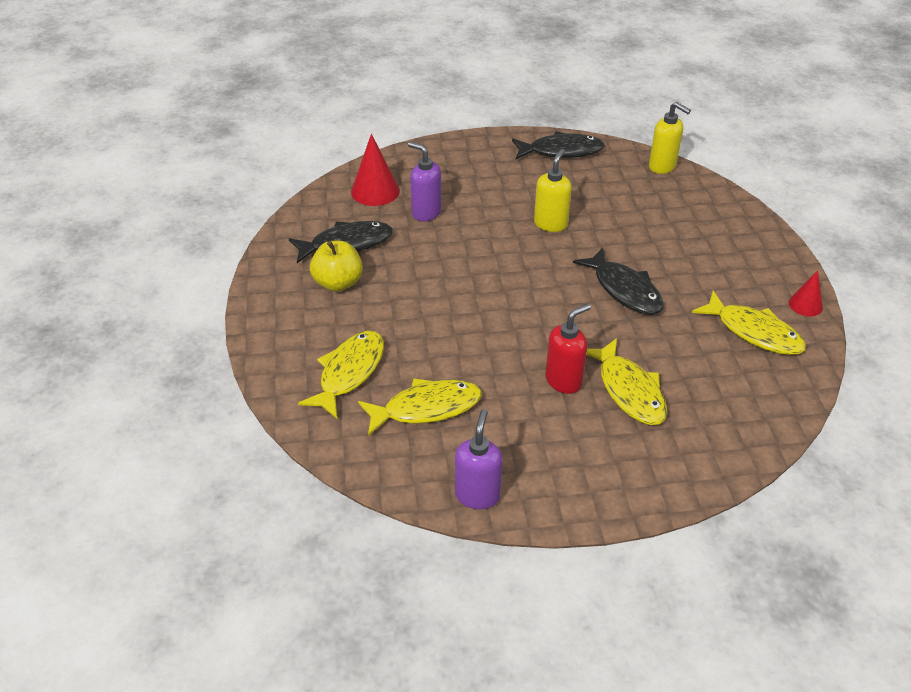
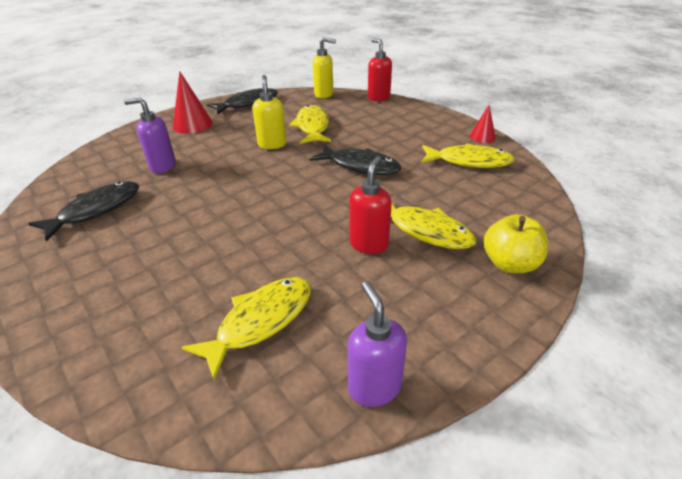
camera: 30 degrees left, 5 degrees down
(338, 283) = (102, 244): yellow apple -> yellow apple (510, 263)
(349, 372) = (154, 322): yellow fish -> yellow fish (312, 127)
(375, 191) = (106, 165): red cone -> red cone (192, 124)
(728, 196) = (378, 97): none -> red soap dispenser

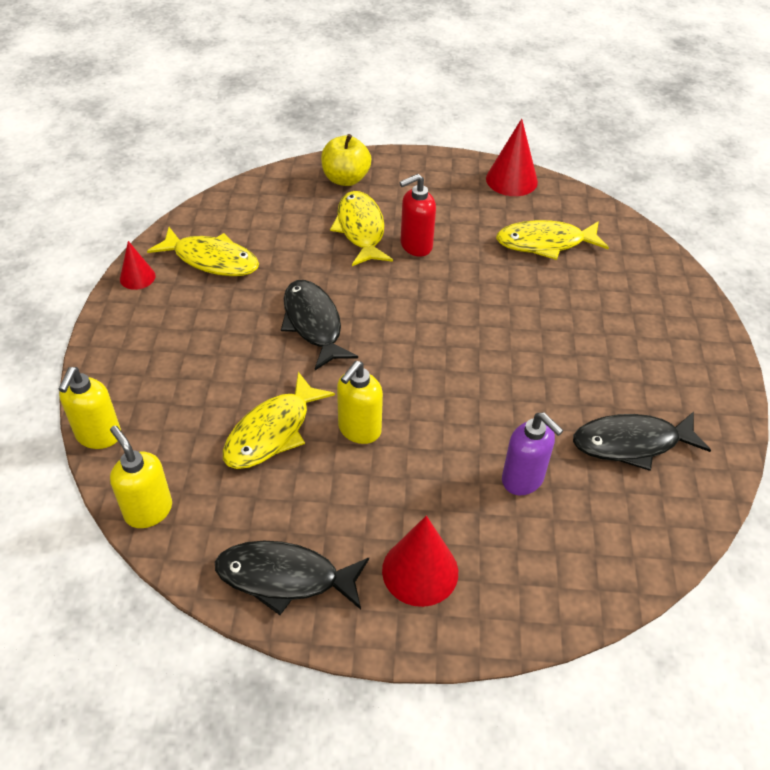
camera: 140 degrees left, 10 degrees up
(374, 387) = (511, 180): purple soap dispenser -> red cone
(378, 97) = (98, 436): red soap dispenser -> yellow soap dispenser
(469, 161) = (211, 260): yellow fish -> yellow fish turned 150 degrees clockwise

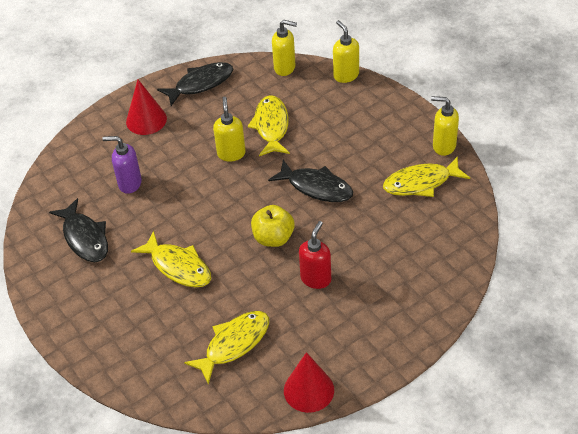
camera: 145 degrees right, 0 degrees up
(137, 277) = (443, 146): red cone -> yellow soap dispenser
(345, 179) = (423, 300): yellow apple -> yellow apple (273, 238)
(361, 229) = (363, 266): yellow fish -> yellow fish (178, 266)
(632, 443) = (85, 238): black fish -> black fish turned 105 degrees clockwise

